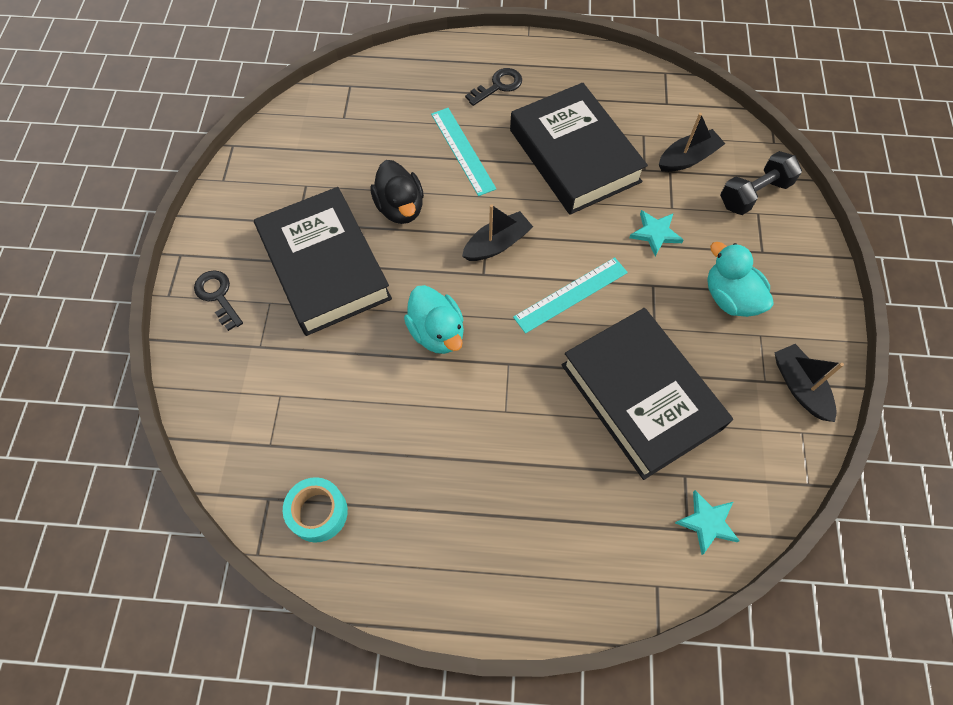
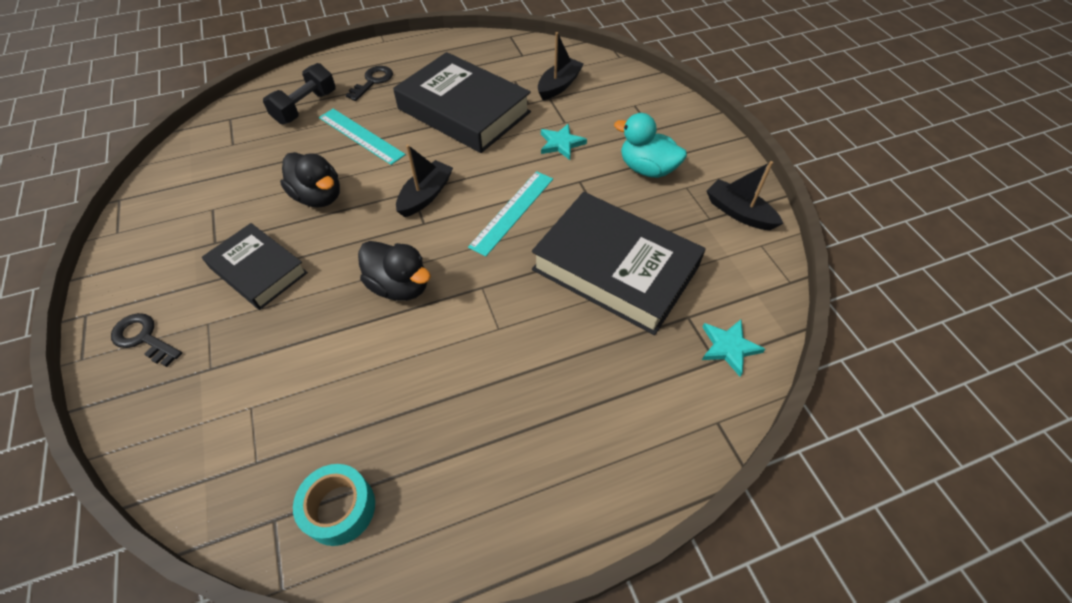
camera: 25 degrees left, 10 degrees down
(324, 267) = (258, 270): black book -> black book, size x0.59
(437, 332) = (400, 286): turquoise duck -> black duck
(754, 194) = (624, 93): black dumbbell -> black dumbbell (306, 107)

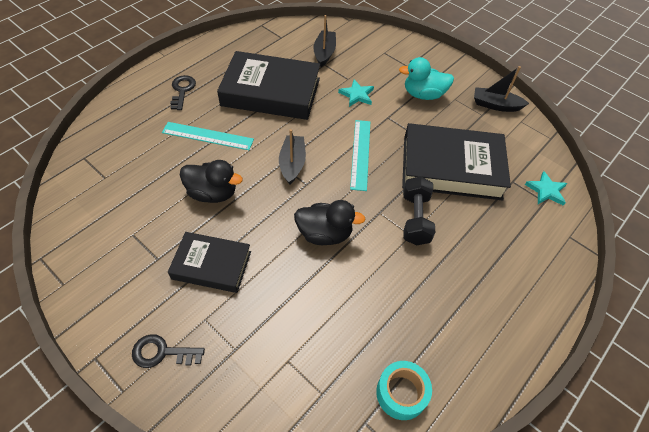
camera: 30 degrees left, 0 degrees up
(306, 107) = (143, 128): black dumbbell -> black dumbbell (415, 219)

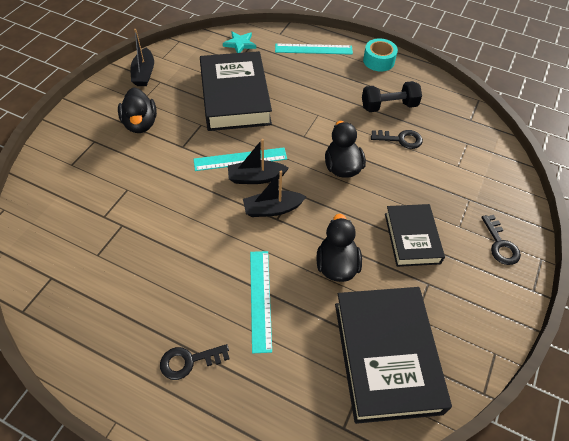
camera: 105 degrees left, 0 degrees up
(271, 92) = (168, 258): black book -> black book (386, 356)
(324, 53) = (81, 221): black boat -> black boat (256, 178)
(350, 310) = (401, 139): none -> black key
(357, 95) = (154, 176): turquoise star -> none
(401, 393) = (442, 105): turquoise tape -> turquoise tape (378, 61)
(415, 219) = (300, 113): black dumbbell -> black dumbbell (389, 106)
(423, 94) = (140, 124): turquoise duck -> black duck
(536, 266) = (313, 49): none -> turquoise ruler

